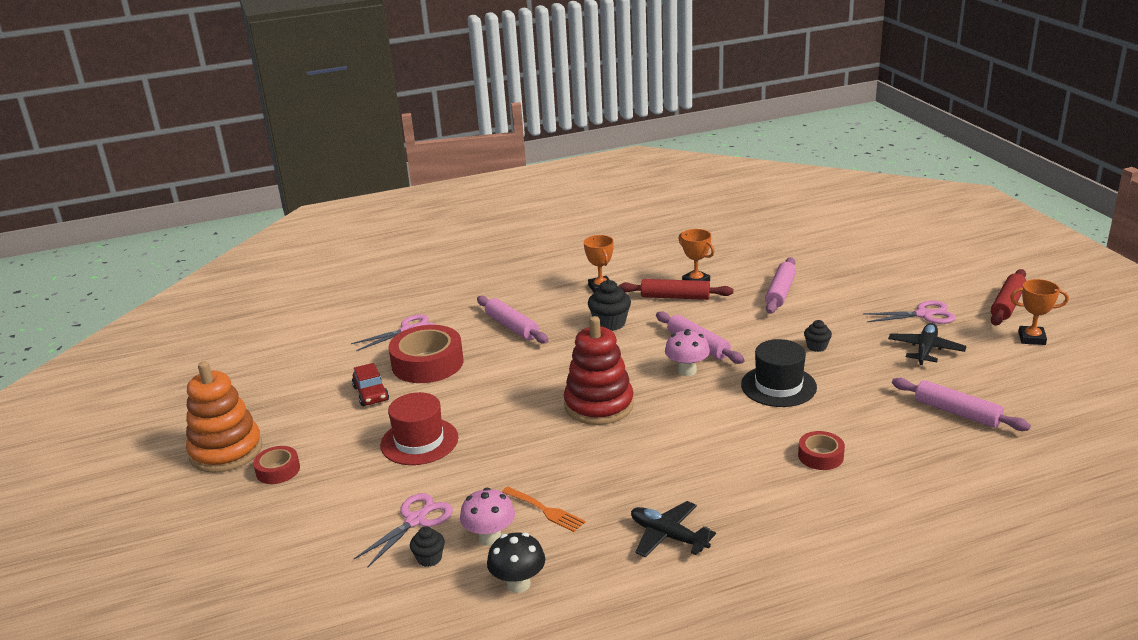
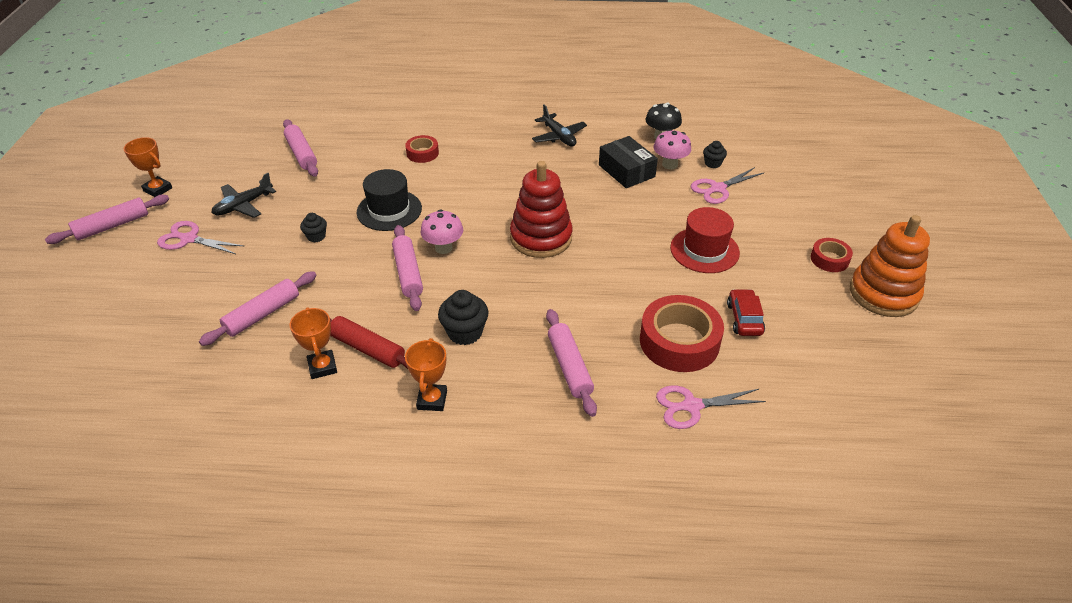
camera: 160 degrees left, 15 degrees up
(545, 510) = (626, 171): orange fork -> black box
(1007, 304) = (112, 226): red rolling pin -> pink rolling pin

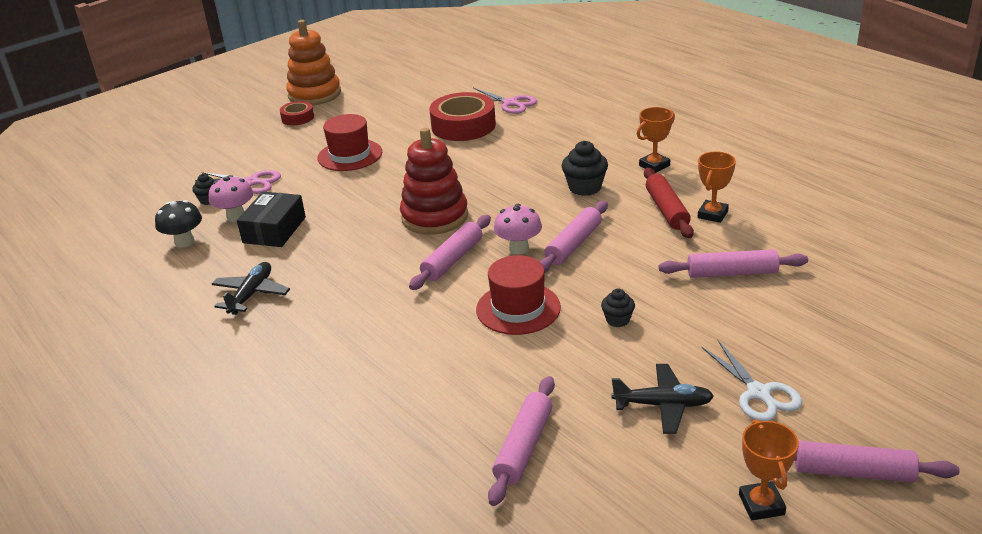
camera: 130 degrees left, 10 degrees down
(189, 239) = (759, 393): pink scissors -> white scissors
(389, 210) = (518, 308): black hat -> red hat
(422, 153) = (397, 357): red tape -> none
(570, 367) = (546, 143): pink rolling pin -> pink rolling pin (452, 259)
(744, 319) = (407, 118): red car -> none

